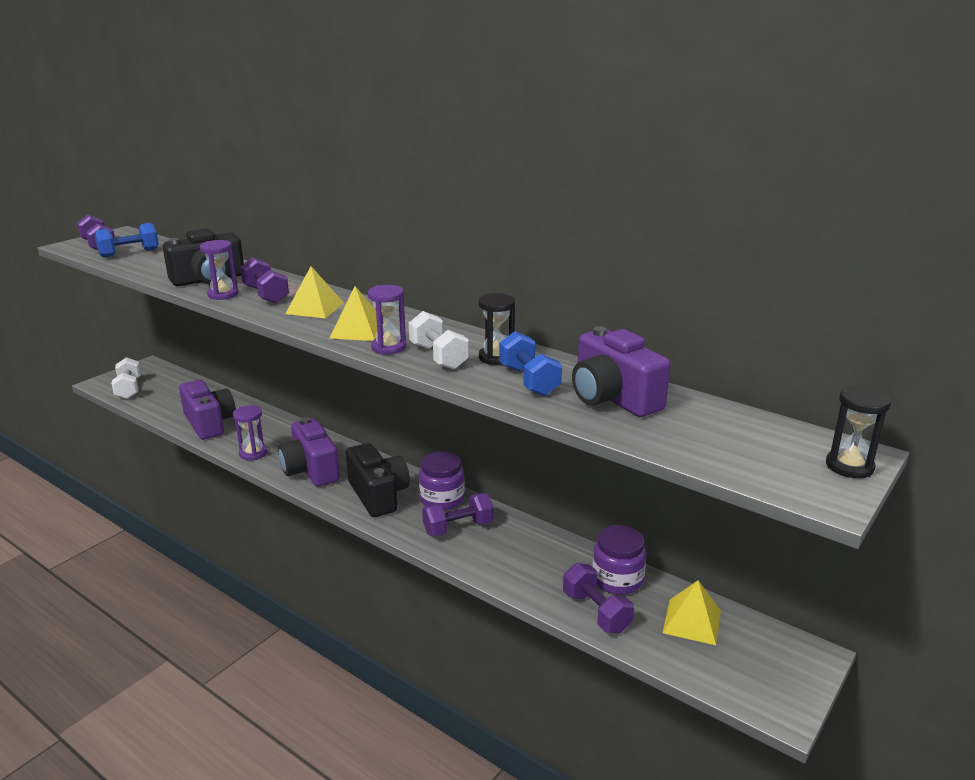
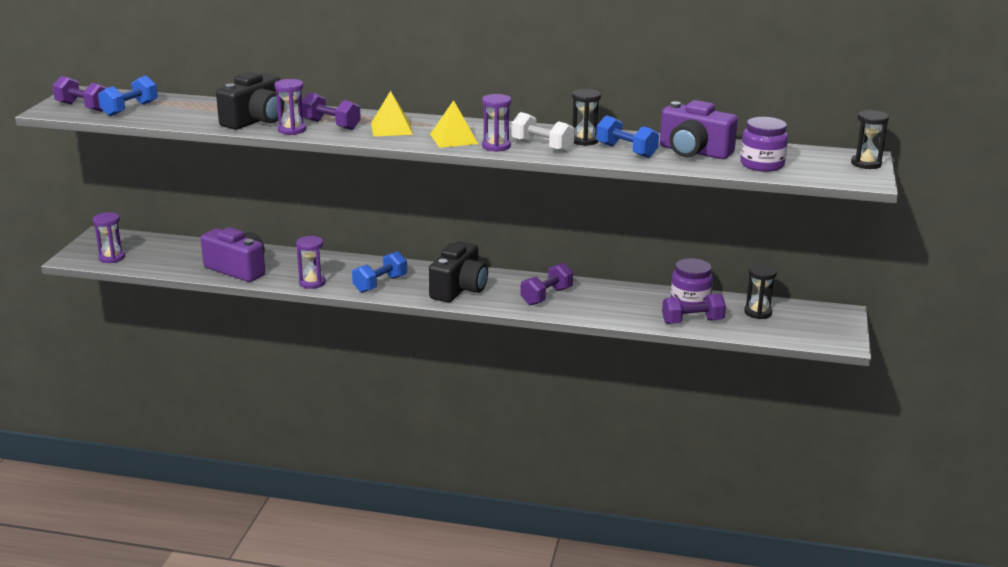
camera: 25 degrees left, 0 degrees up
(129, 389) = (111, 258): white dumbbell -> purple hourglass
(311, 470) = (380, 284): purple camera -> blue dumbbell
(378, 495) = (459, 289): black camera -> black camera turned 75 degrees clockwise
(442, 499) = (513, 281): purple jar -> purple jar (762, 164)
(596, 612) = (692, 322): purple dumbbell -> purple dumbbell turned 45 degrees counterclockwise
(692, 621) = (758, 312): yellow pyramid -> black hourglass

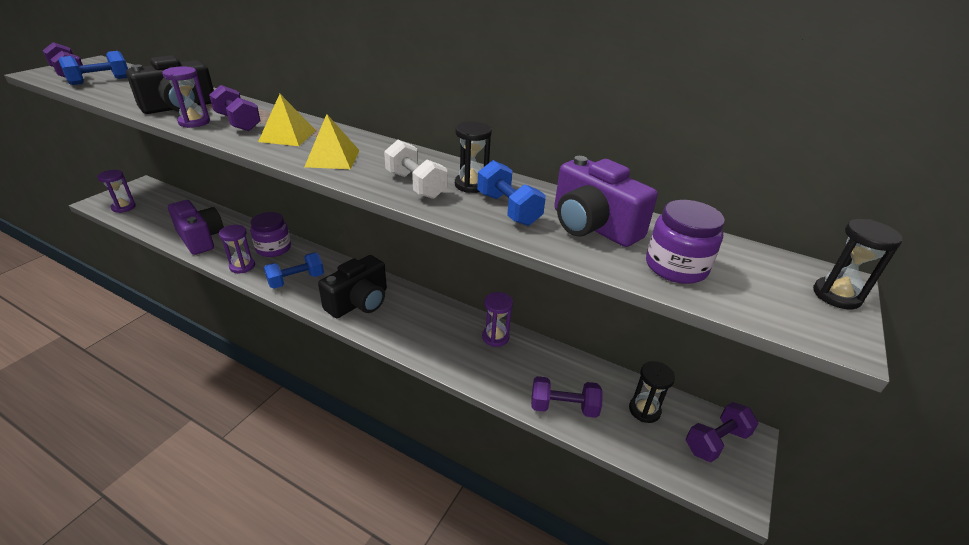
camera: 15 degrees right, 10 degrees up
(496, 146) = (365, 176): purple hourglass -> purple hourglass (495, 337)
(546, 296) = (433, 331): purple dumbbell -> purple dumbbell (716, 441)
(690, 301) = (575, 373): purple jar -> purple jar (273, 248)

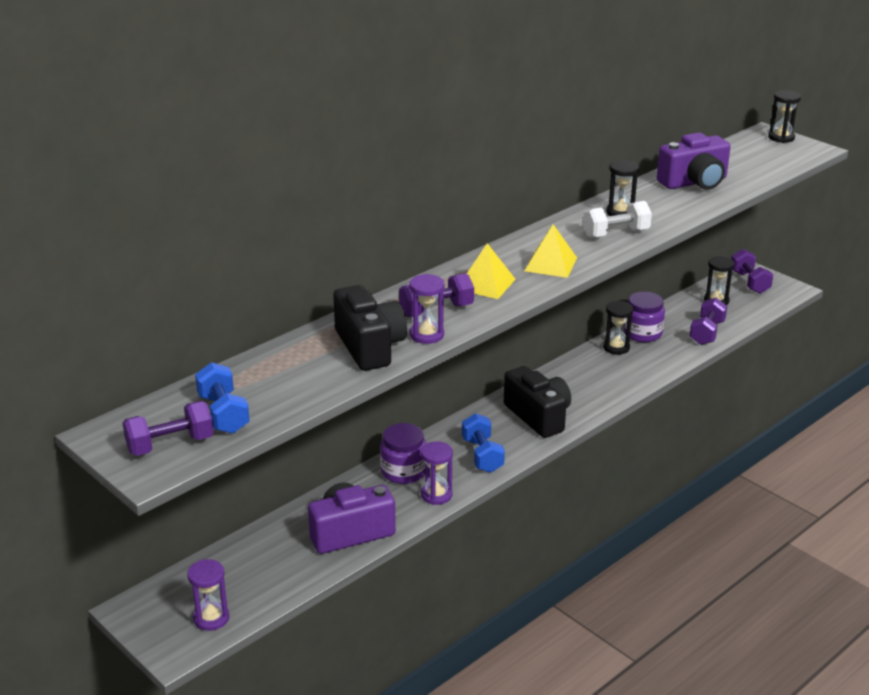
camera: 70 degrees left, 5 degrees down
(495, 337) = (616, 347): purple hourglass -> black hourglass
(508, 209) = (664, 205): blue dumbbell -> none
(676, 267) = (748, 169): purple jar -> purple jar (642, 333)

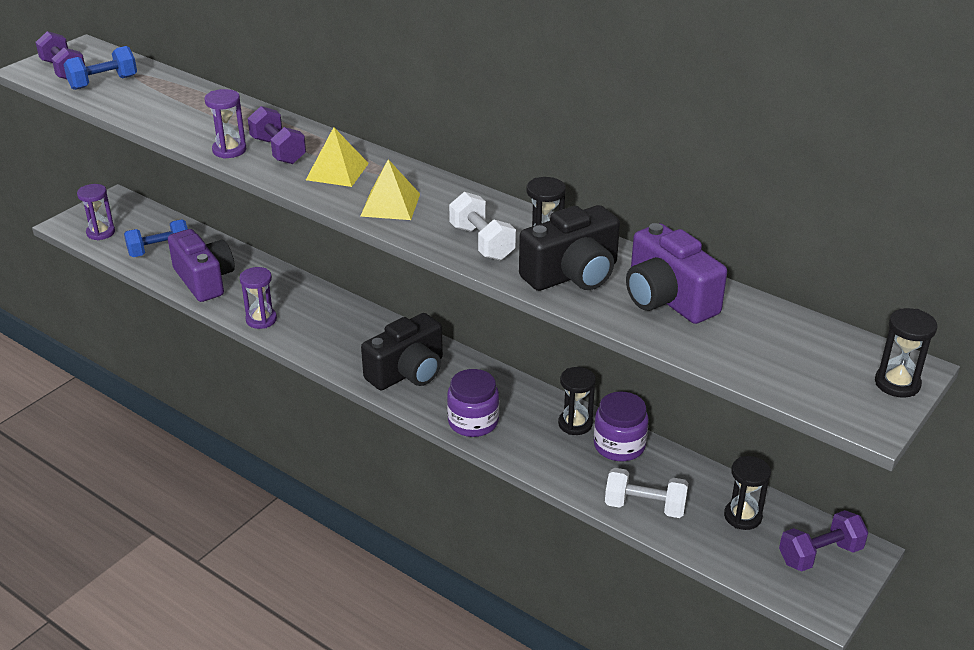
camera: 80 degrees right, 5 degrees up
(369, 347) = (207, 126): black camera -> black camera (572, 275)
(403, 471) = (297, 297): purple jar -> purple jar (473, 422)
(482, 455) = (329, 341): blue dumbbell -> blue dumbbell (159, 251)
(707, 333) = (645, 506): purple dumbbell -> white dumbbell

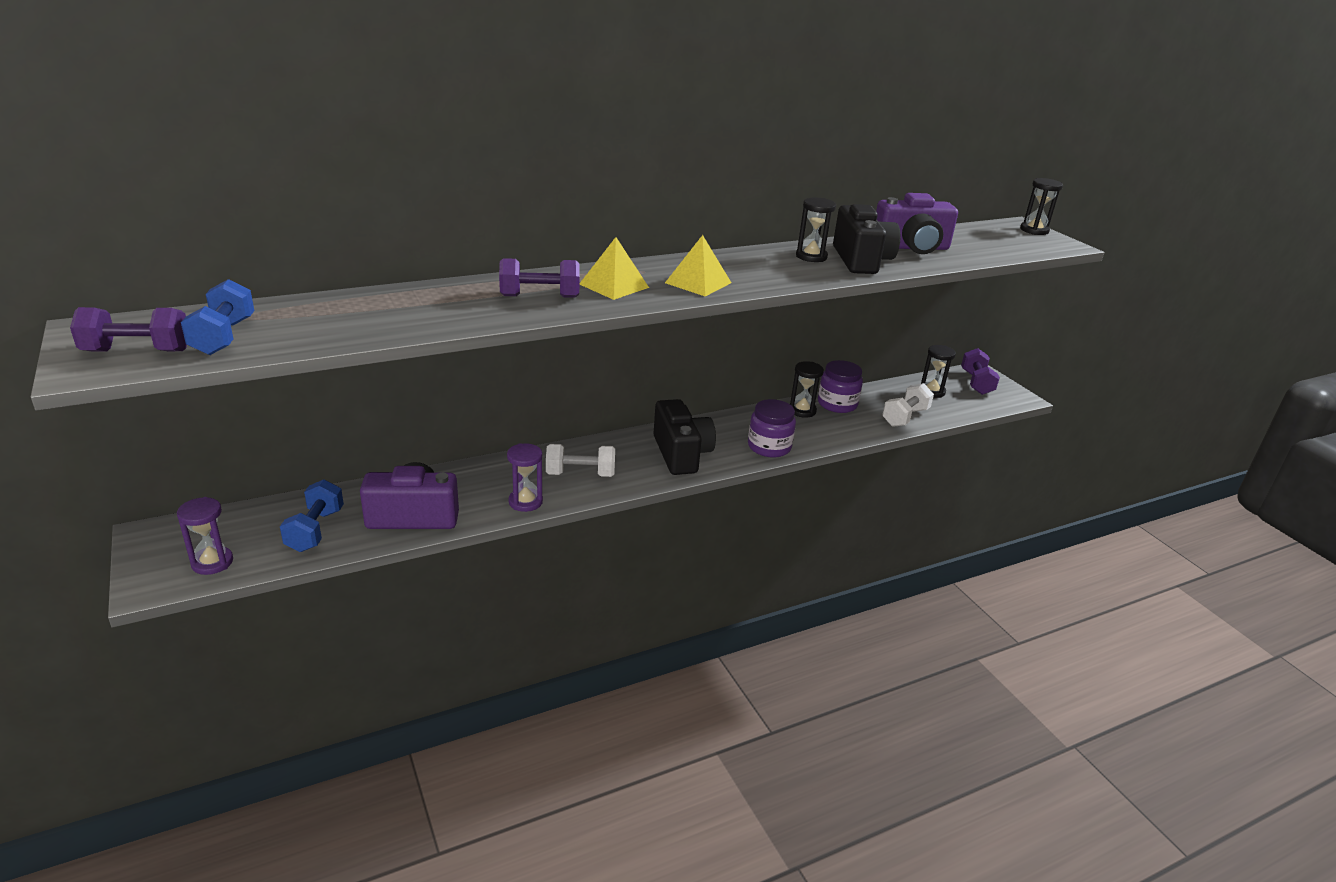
camera: 65 degrees left, 5 degrees down
(229, 150) = (507, 314): purple hourglass -> none
(482, 242) = (791, 271): white dumbbell -> white dumbbell (580, 474)

